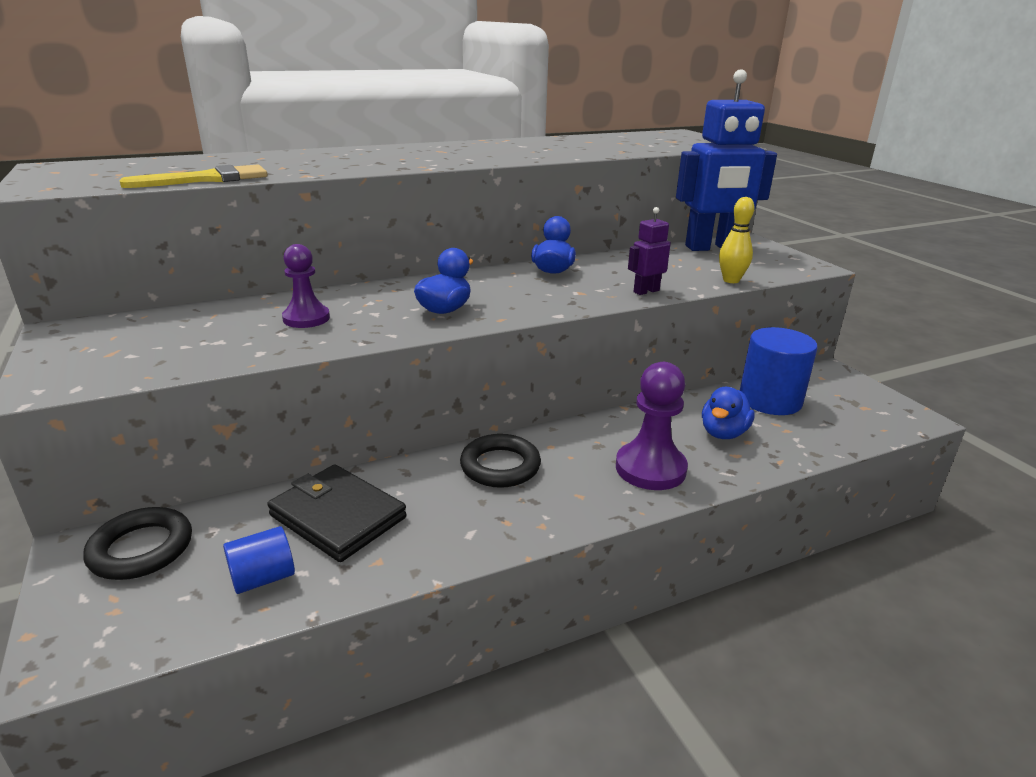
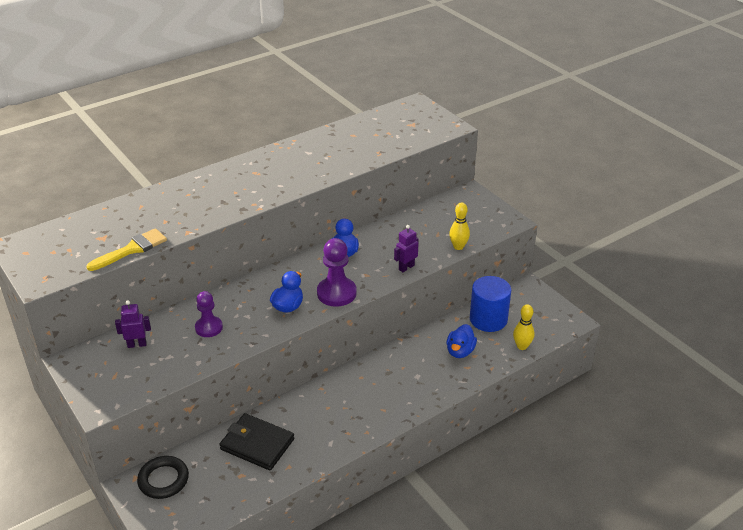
camera: 10 degrees left, 10 degrees up
(181, 324) = (137, 344): none -> purple robot
(263, 578) = (235, 485): blue cylinder -> none
(500, 466) = (335, 396): black ring -> none
(650, 468) = (420, 385): purple pawn -> purple pawn (336, 293)
(712, 248) = (446, 207): blue robot -> none
(831, 439) = (522, 346): none -> yellow bowling pin

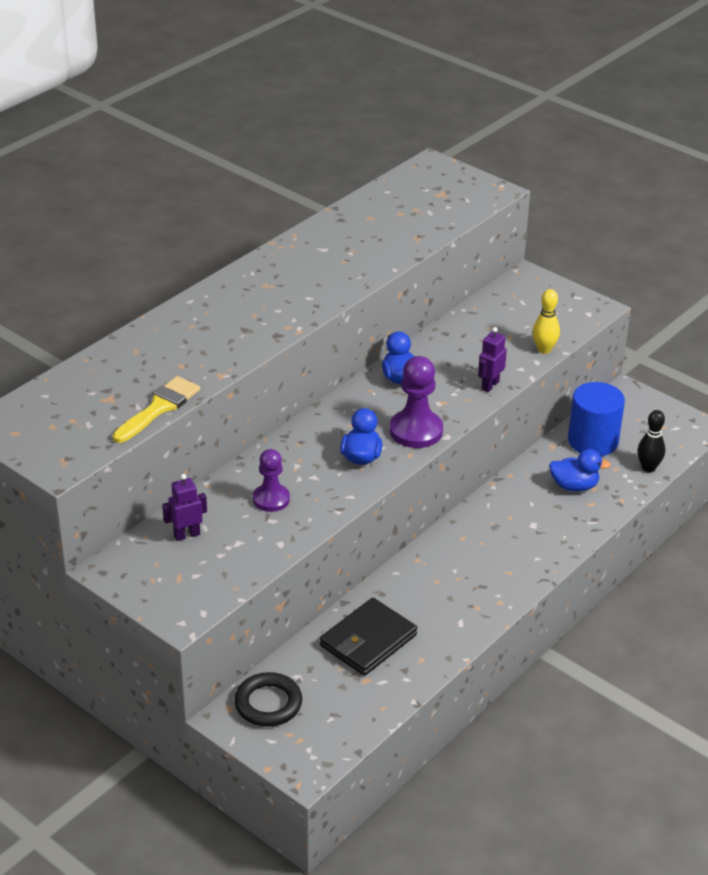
camera: 15 degrees left, 0 degrees up
(257, 444) = (368, 640): black wallet -> black wallet turned 60 degrees counterclockwise
(460, 351) = (574, 486): blue duck -> blue duck turned 90 degrees counterclockwise
(522, 346) = (648, 468): yellow bowling pin -> black bowling pin

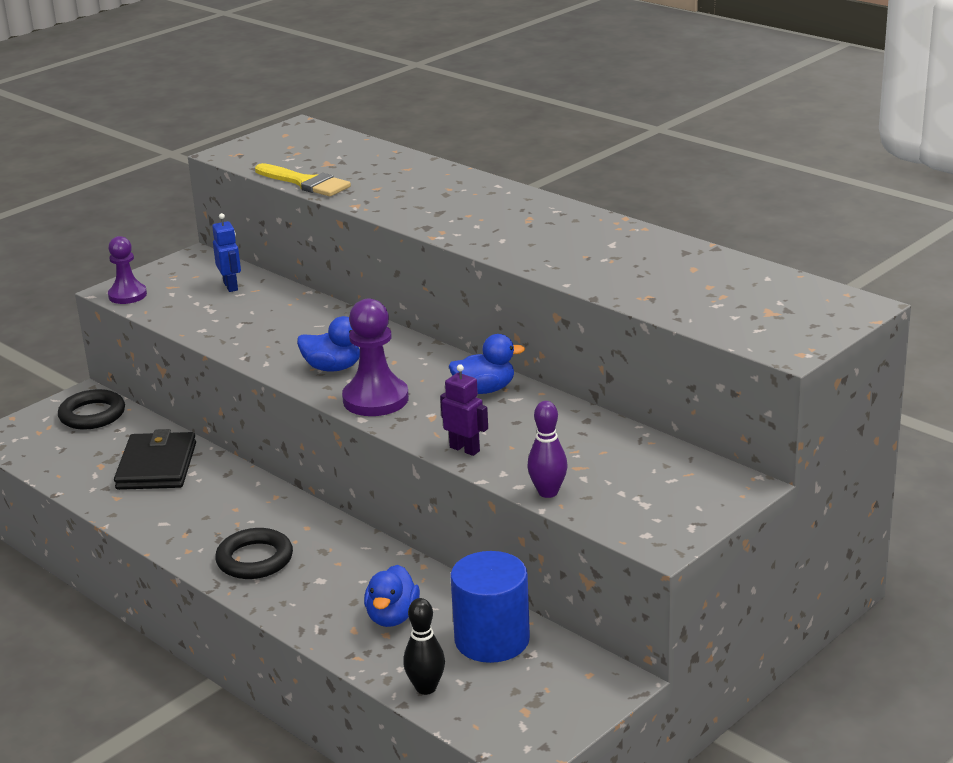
camera: 95 degrees right, 10 degrees down
(187, 535) = (231, 286): purple robot -> blue robot
(271, 499) = (273, 322): purple pawn -> purple pawn (127, 295)
(368, 640) = (157, 466): black wallet -> black wallet turned 45 degrees clockwise
(510, 562) = (255, 559): none -> black ring
(544, 349) = (548, 492): yellow bowling pin -> purple bowling pin

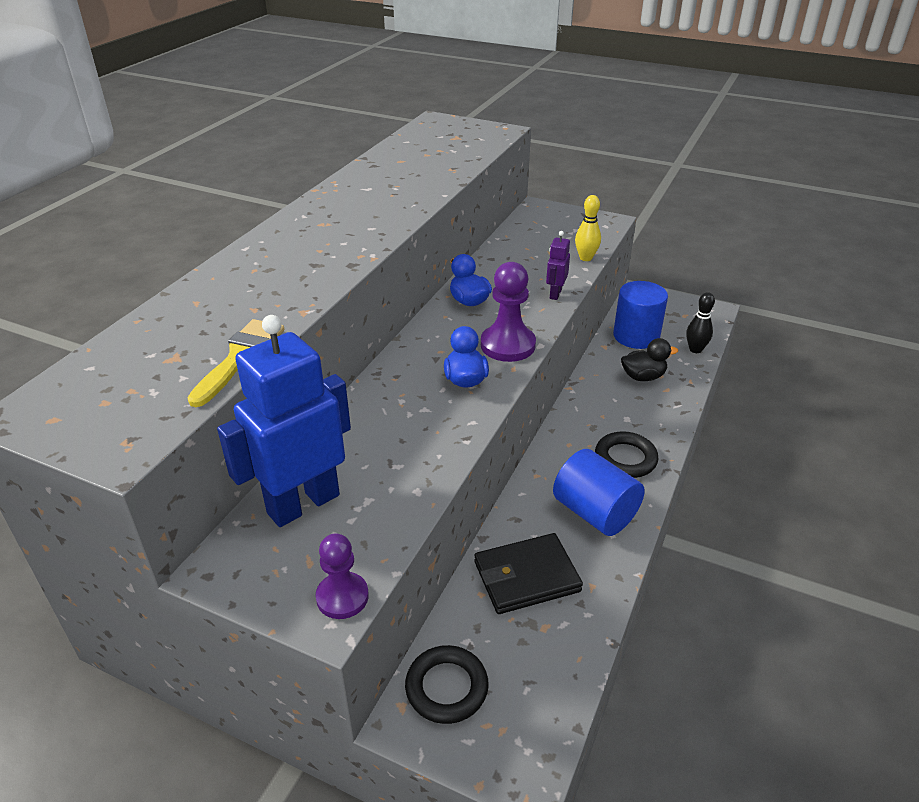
camera: 110 degrees left, 10 degrees up
(196, 519) = (594, 513): none -> blue cylinder
(231, 286) = (303, 503): blue robot -> blue robot, size x2.30
(392, 617) = (643, 377): blue duck -> black duck
(548, 492) = (585, 258): purple bowling pin -> yellow bowling pin

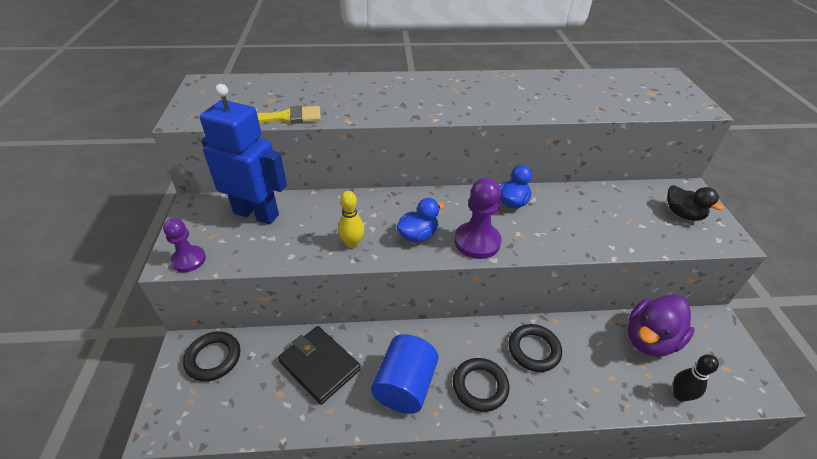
camera: 60 degrees right, 5 degrees up
(555, 294) = (572, 244): purple robot -> none
(585, 258) = (648, 244): yellow bowling pin -> yellow bowling pin (352, 243)
(606, 406) = (534, 350): none -> black ring
(636, 336) = (650, 339): blue cylinder -> purple duck
(643, 377) = (596, 364): black duck -> black duck (682, 214)

